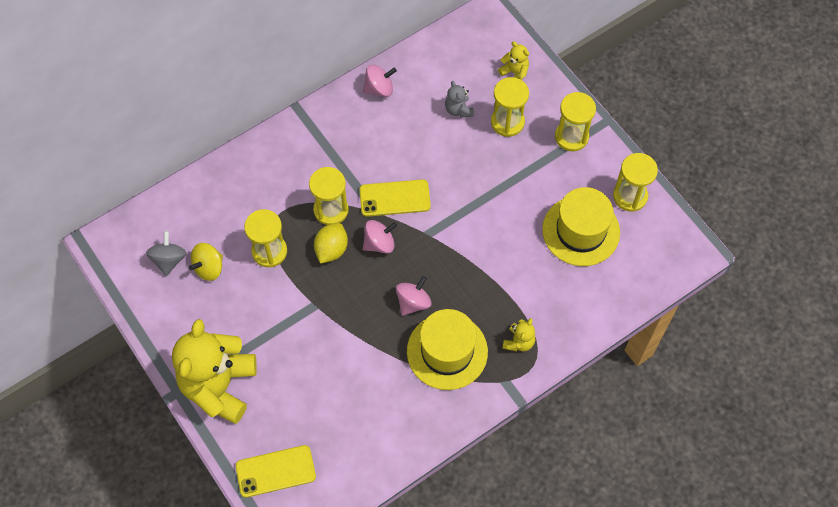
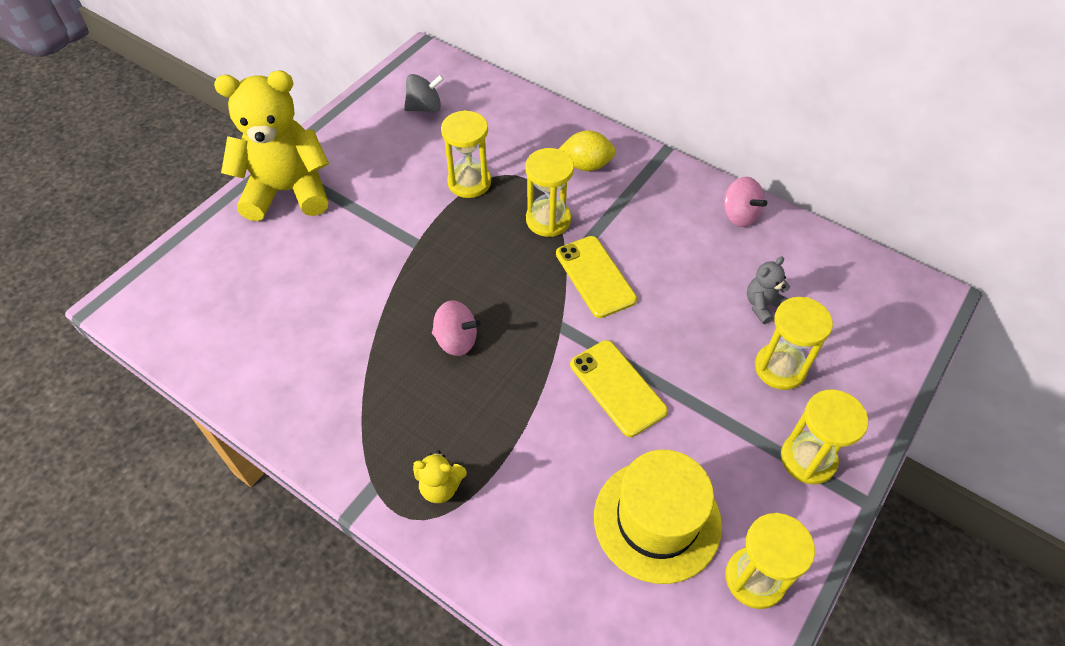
camera: 70 degrees right, 10 degrees down
(209, 268) = (428, 140): yellow spinning top -> none
(275, 471) = (192, 271): yellow phone -> yellow phone (617, 387)
(331, 249) = (496, 236): yellow lemon -> yellow lemon (586, 165)
(379, 243) = (525, 280): pink spinning top -> none
(447, 351) = (398, 400): yellow hat -> none
(514, 72) = (863, 353): yellow teddy bear -> none

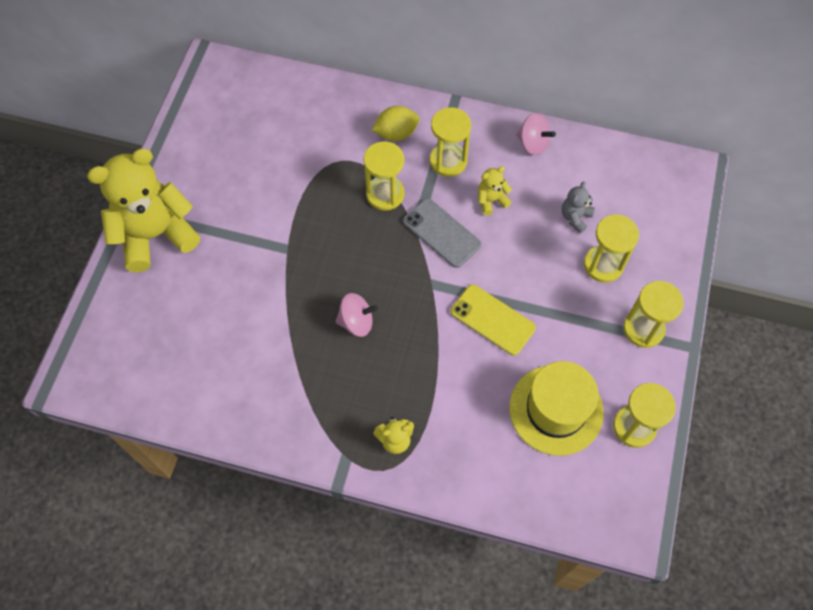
camera: 20 degrees left, 10 degrees up
(425, 108) = (236, 117): grey spinning top -> none
(469, 182) = (306, 179): yellow hourglass -> yellow hourglass (448, 161)
(595, 276) = (441, 233): yellow phone -> grey phone
(667, 259) = (491, 200): none -> yellow teddy bear

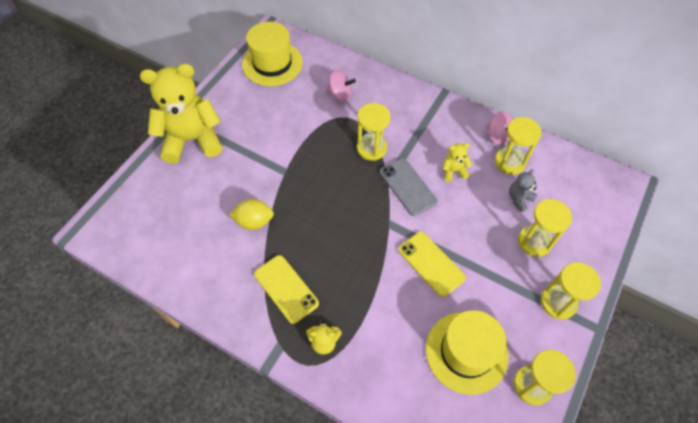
camera: 15 degrees right, 5 degrees down
(225, 107) = (272, 63): none -> yellow hat
(333, 391) = (286, 289): none -> yellow phone
(356, 322) = (321, 239): pink spinning top -> pink spinning top (340, 94)
(396, 133) = (392, 107): yellow lemon -> yellow lemon (254, 221)
(448, 161) = (427, 135): yellow hourglass -> yellow hourglass (509, 162)

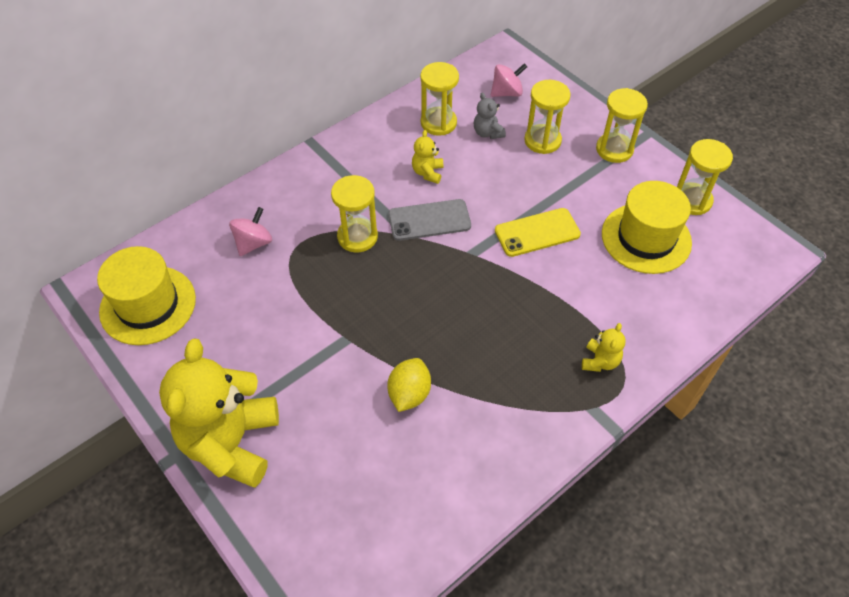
camera: 70 degrees left, 5 degrees down
(286, 289) = (520, 382): yellow phone -> none
(497, 136) = (399, 119): pink spinning top -> pink spinning top (507, 93)

